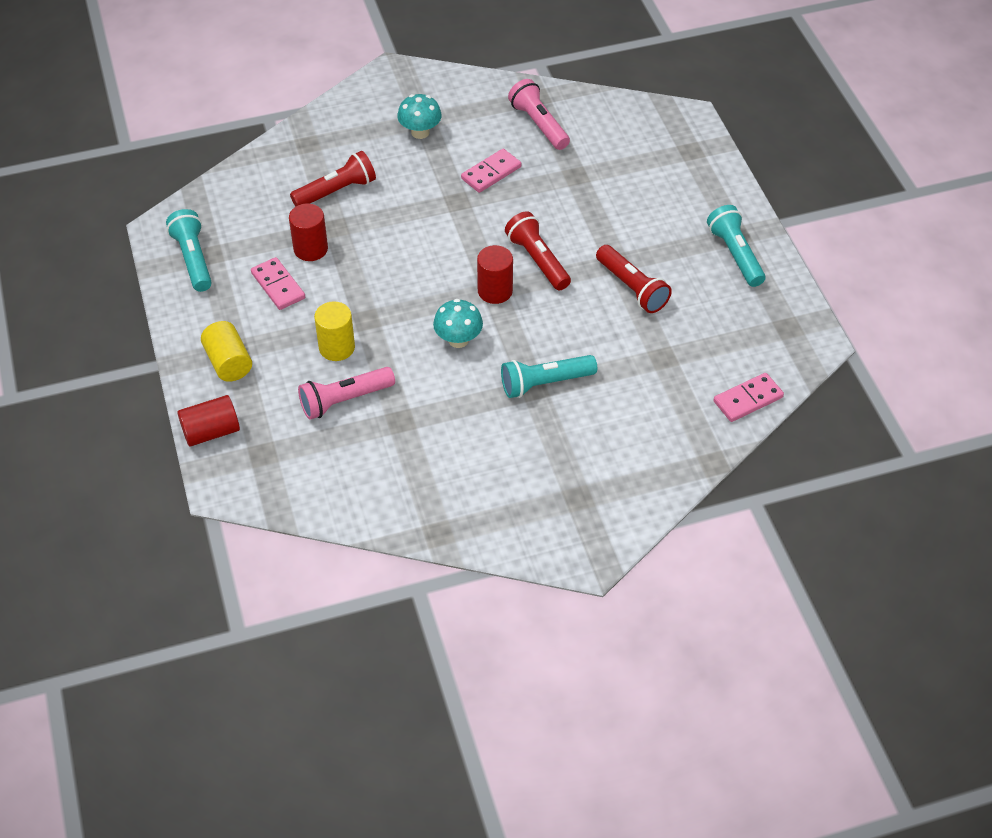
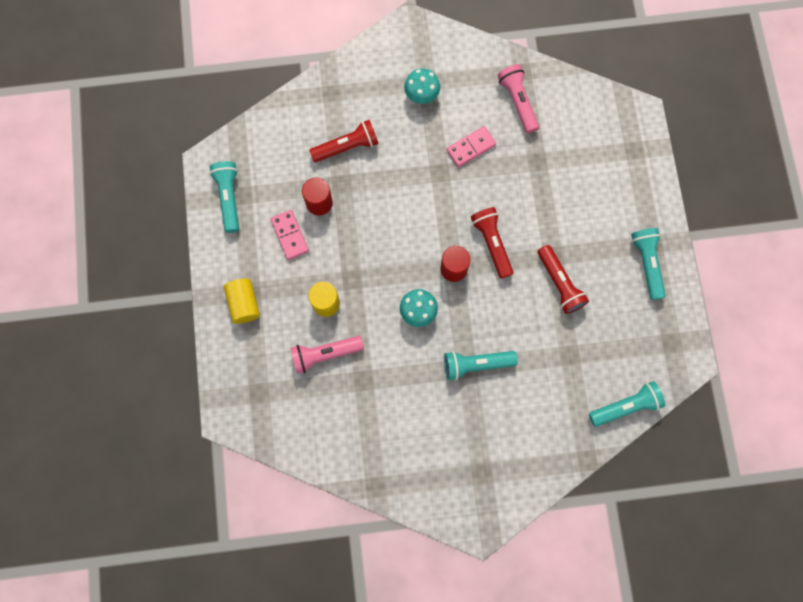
camera: 10 degrees right, 25 degrees up
(211, 432) = (224, 366): red cylinder -> none
(748, 399) = (625, 406): pink domino -> turquoise flashlight

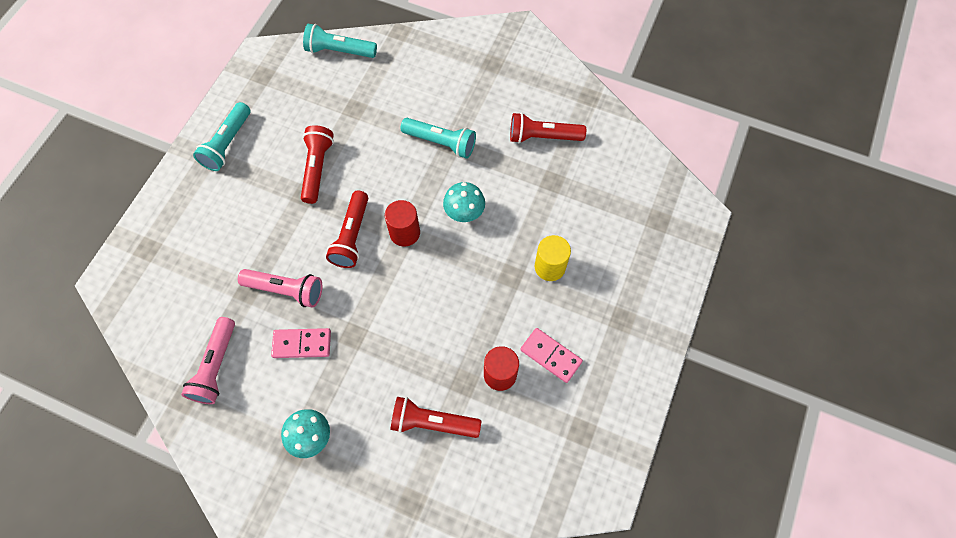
camera: 150 degrees left, 10 degrees down
(229, 198) = (598, 437): turquoise flashlight -> none
(244, 304) = (634, 311): yellow cylinder -> none
(290, 235) = (550, 356): pink domino -> pink domino turned 60 degrees counterclockwise
(325, 354) = (576, 221): pink flashlight -> pink flashlight (286, 290)
(394, 420) = (543, 137): none -> red flashlight

